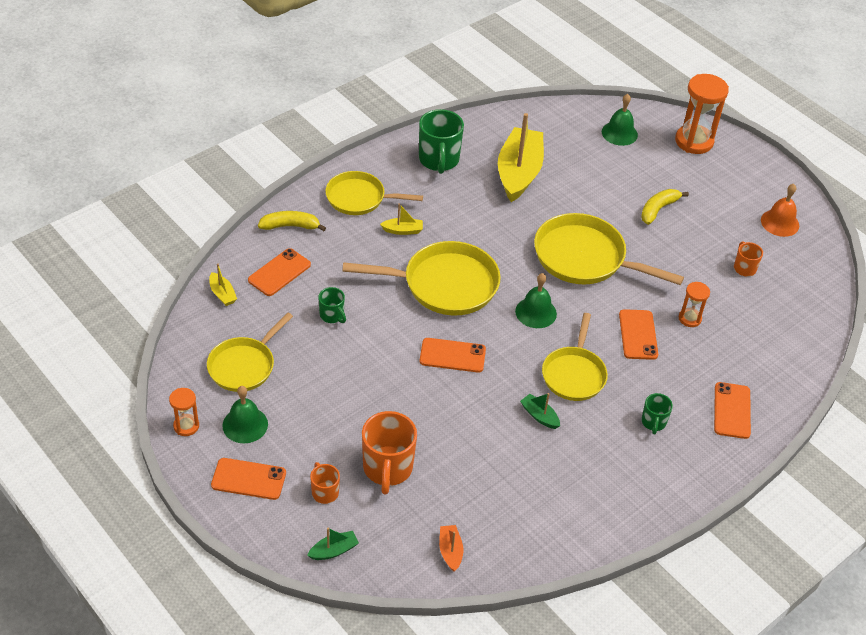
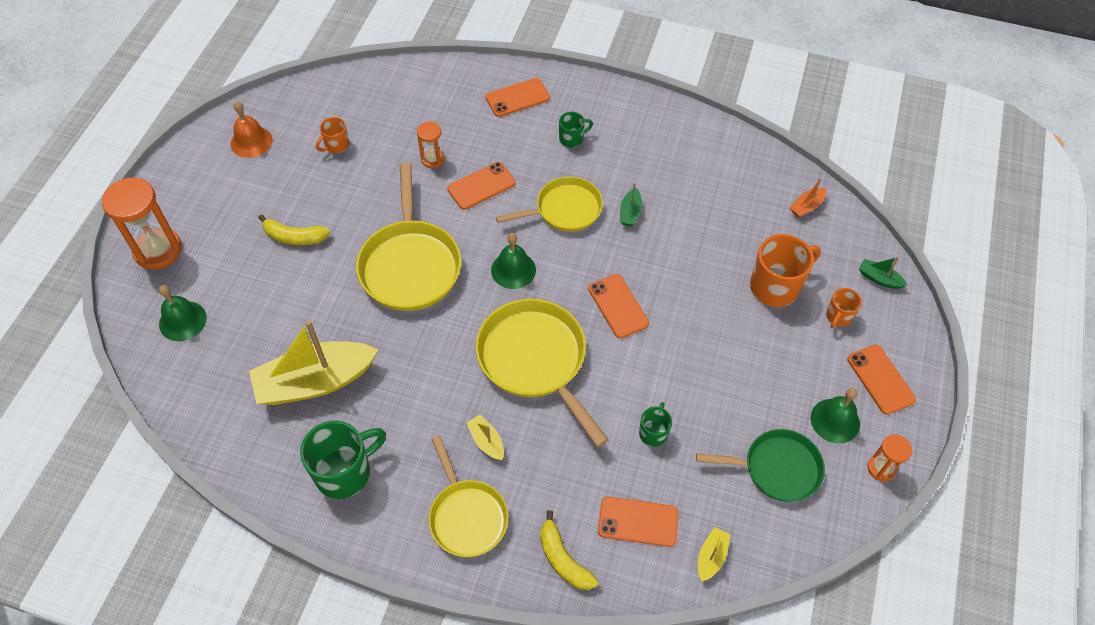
camera: 120 degrees left, 10 degrees up
(244, 365) = (776, 468): yellow pan -> green pan

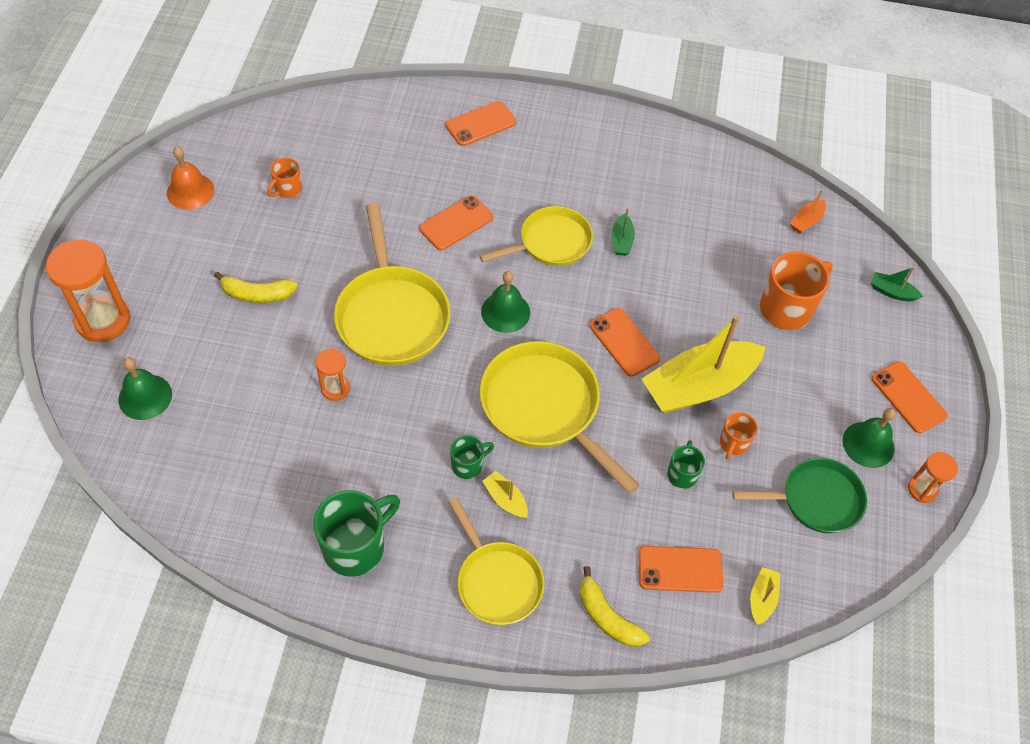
camera: 10 degrees left, 0 degrees up
(315, 382) = (306, 451): yellow boat -> yellow boat (698, 386)
(432, 159) = (398, 197): orange hourglass -> orange hourglass (335, 388)
(572, 139) = (547, 165): green mug -> green mug (468, 465)
(838, 316) = (856, 335): orange mug -> orange mug (733, 443)

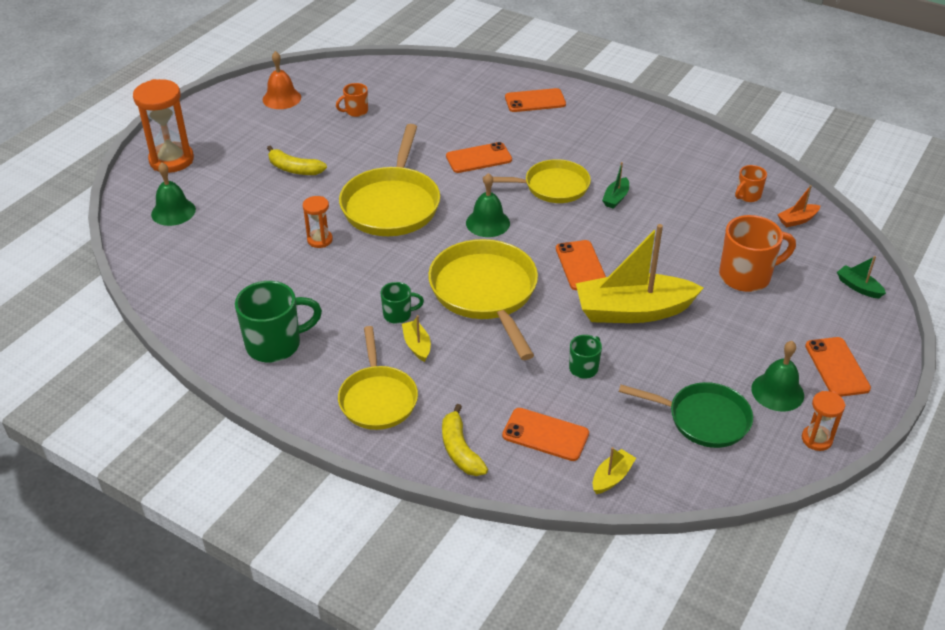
camera: 25 degrees right, 15 degrees down
(733, 443) = (644, 358): orange mug -> orange mug (747, 196)

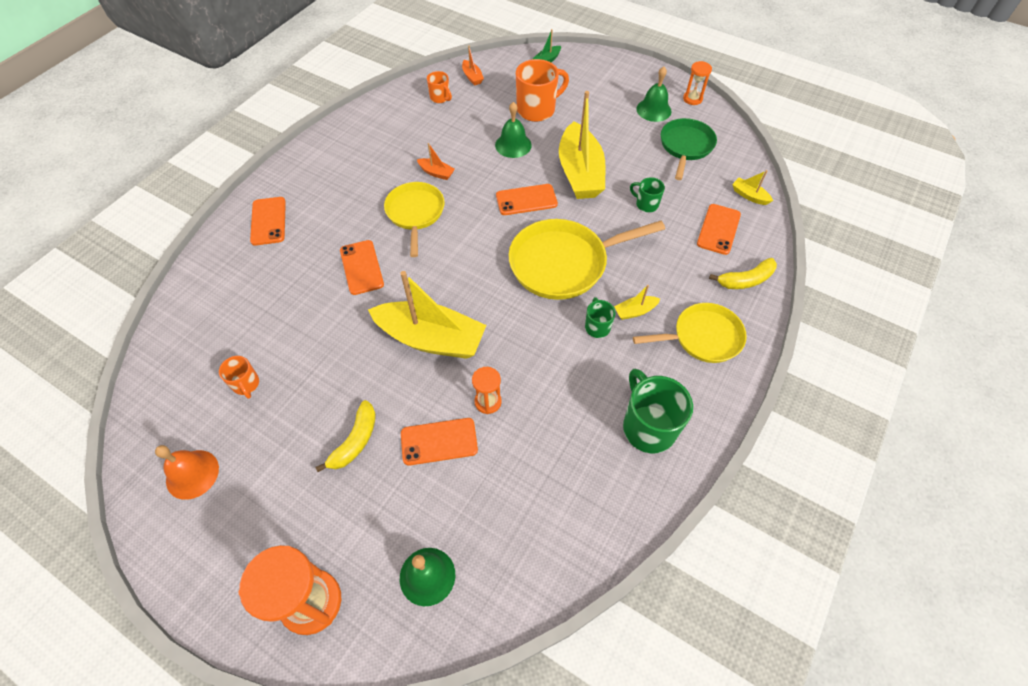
camera: 90 degrees left, 15 degrees up
(392, 204) = (431, 339): yellow pan -> yellow boat
(487, 223) = (466, 261): green bell -> green bell (513, 145)
(615, 198) = (436, 173): green boat -> orange boat
(746, 276) = (537, 110): orange mug -> orange mug turned 75 degrees clockwise
(837, 367) = (626, 81): orange phone -> orange phone (439, 441)

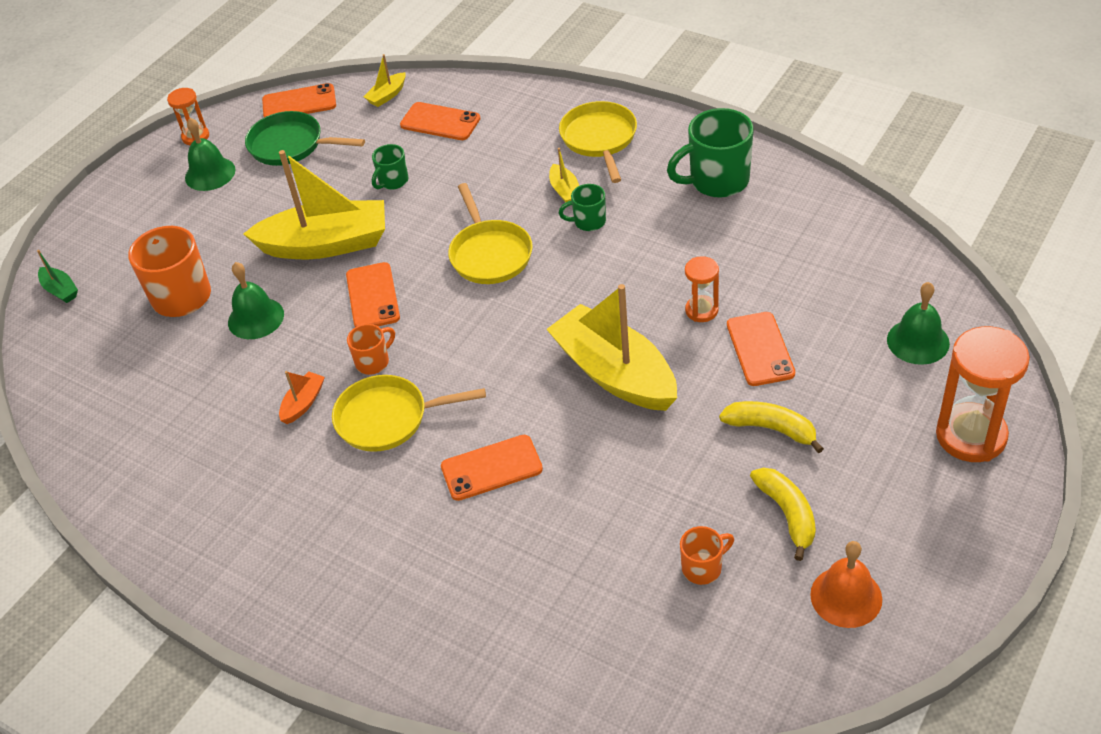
camera: 85 degrees left, 10 degrees down
(268, 221) = (388, 613): orange phone -> orange phone (299, 103)
(431, 339) = (614, 373): yellow boat -> yellow boat turned 60 degrees counterclockwise
(440, 98) = (121, 419): orange mug -> orange mug (373, 362)
(472, 77) = (76, 381): orange boat -> none
(564, 263) = (489, 254): yellow pan -> yellow pan, size x0.66
(745, 280) = (519, 105): yellow banana -> yellow banana (787, 514)

